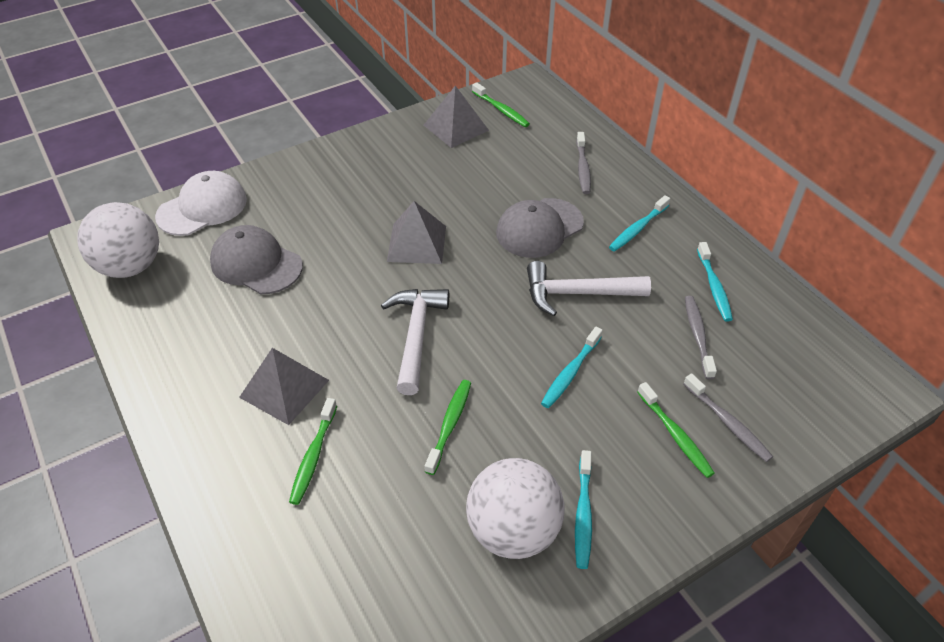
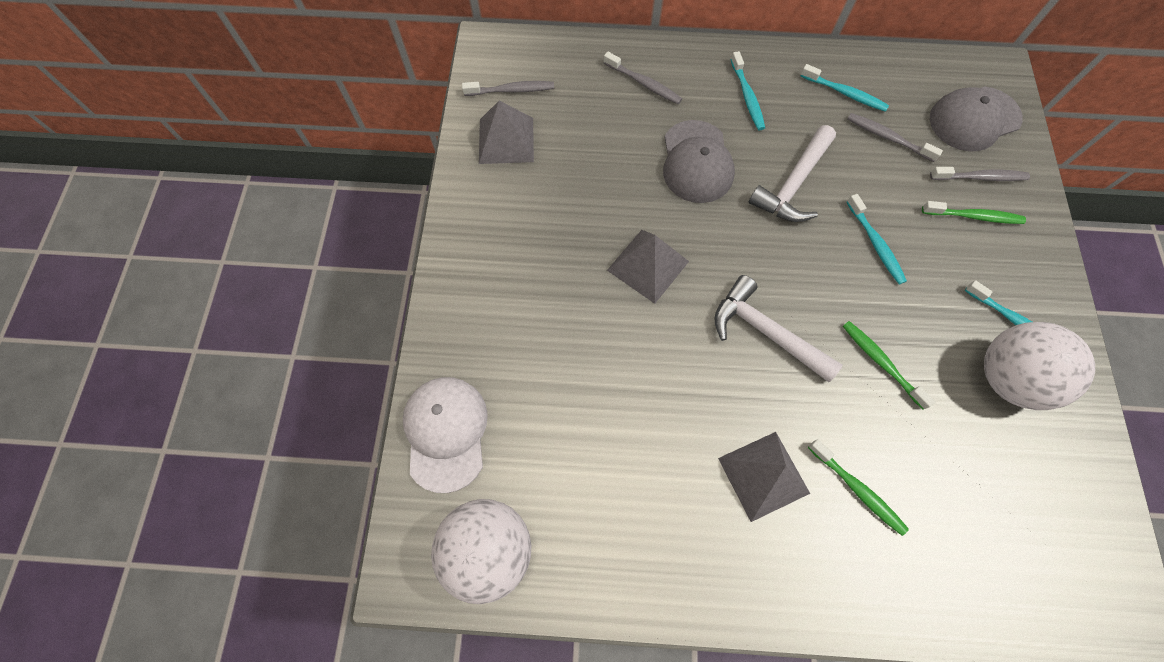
camera: 55 degrees left, 20 degrees up
(256, 264) = (576, 420): grey cap -> grey cap (974, 119)
(501, 110) = (511, 90): green toothbrush -> grey toothbrush

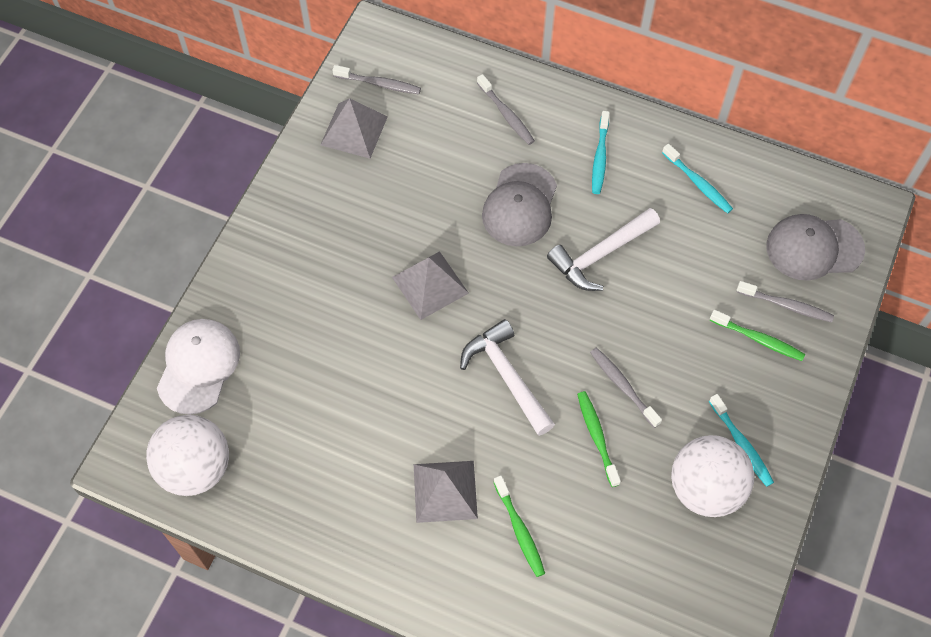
camera: 20 degrees right, 5 degrees down
(875, 243) = (649, 333): turquoise toothbrush -> none
(888, 138) = (717, 240): grey toothbrush -> grey toothbrush (623, 386)

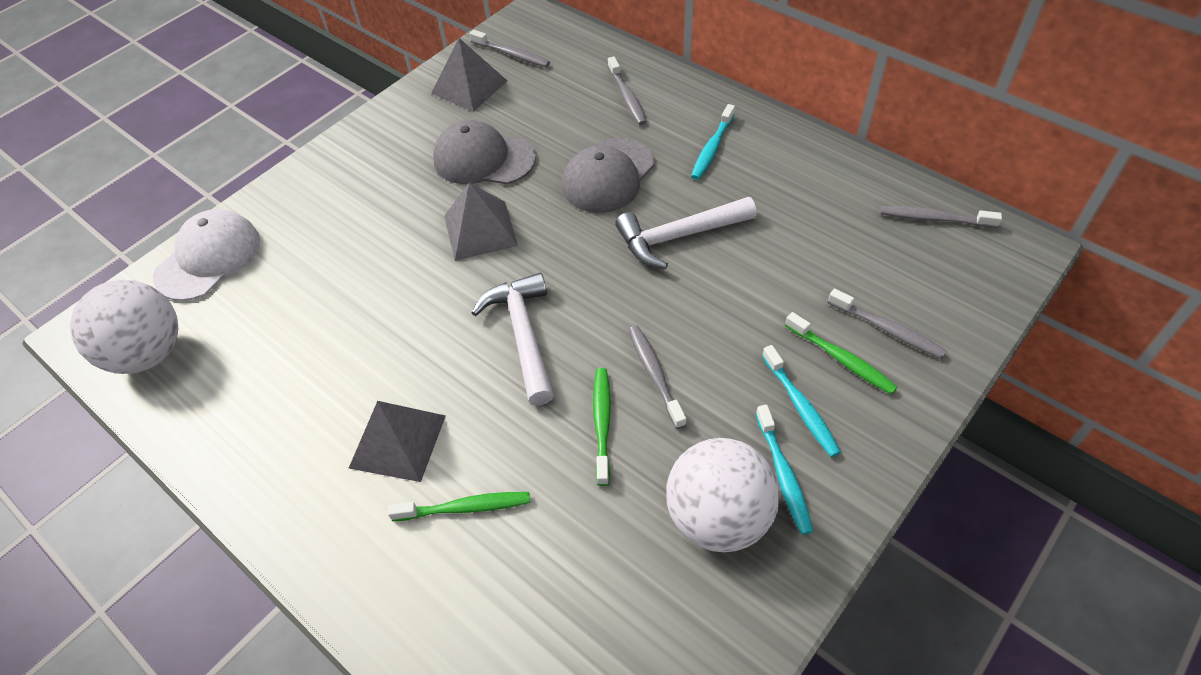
camera: 20 degrees right, 10 degrees down
(519, 529) = (464, 507): green toothbrush -> green toothbrush turned 90 degrees counterclockwise
(698, 183) = (815, 189): turquoise toothbrush -> turquoise toothbrush (800, 406)
(799, 193) = (935, 219): none -> grey toothbrush
(814, 248) = (939, 276): grey cap -> grey cap (483, 159)

